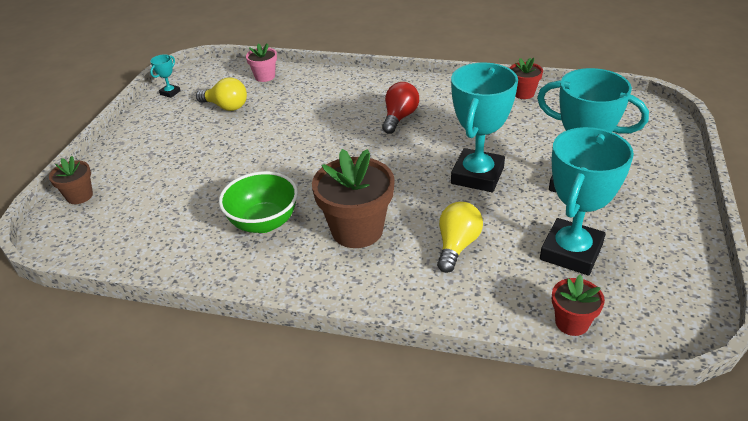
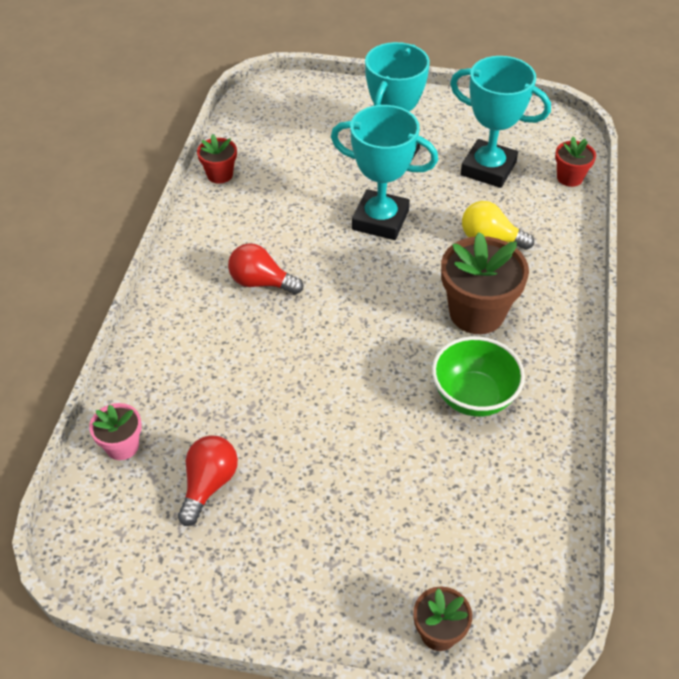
camera: 95 degrees left, 10 degrees up
(170, 93) = (150, 581): turquoise trophy -> none
(226, 106) = (209, 484): yellow light bulb -> red light bulb

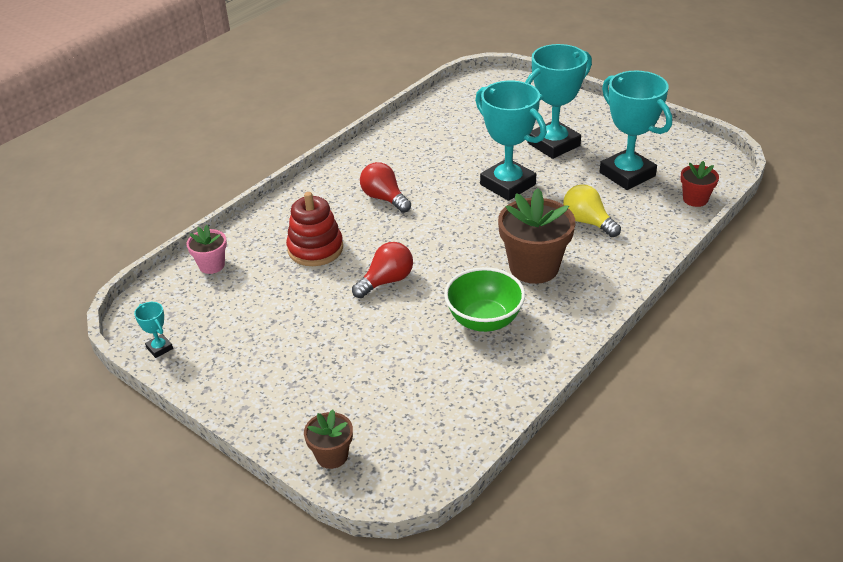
camera: 30 degrees right, 10 degrees down
(141, 585) = (159, 348): none -> turquoise trophy
(209, 484) = (248, 307): red light bulb -> red light bulb (386, 281)
(220, 175) = (410, 123): red flower pot -> none
(230, 377) = (315, 249): none -> red stacking toy

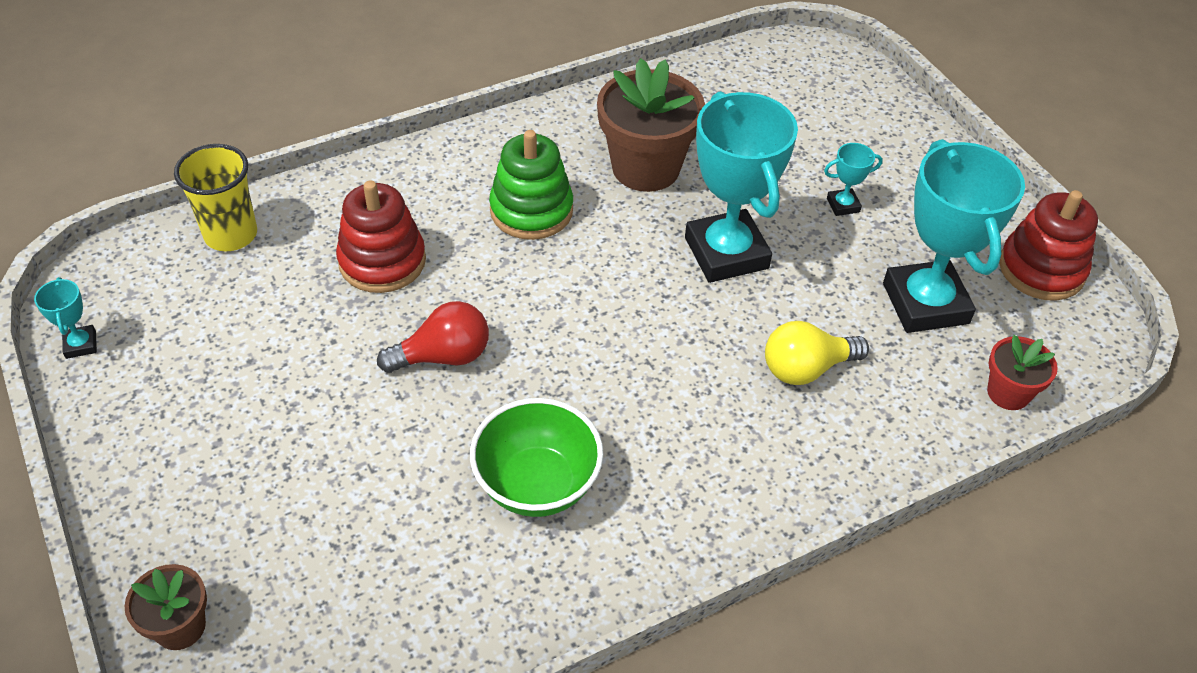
camera: 20 degrees right, 10 degrees up
(211, 265) = (231, 234): pink flower pot -> yellow cup
(384, 198) = (531, 210): red light bulb -> green stacking toy
(534, 267) = (671, 419): brown flower pot -> brown flower pot (645, 168)
(553, 144) = (843, 205): turquoise trophy -> turquoise trophy, size x0.42
(587, 222) = (806, 368): yellow light bulb -> yellow light bulb turned 90 degrees counterclockwise
(673, 142) = (1041, 269): none -> red stacking toy

